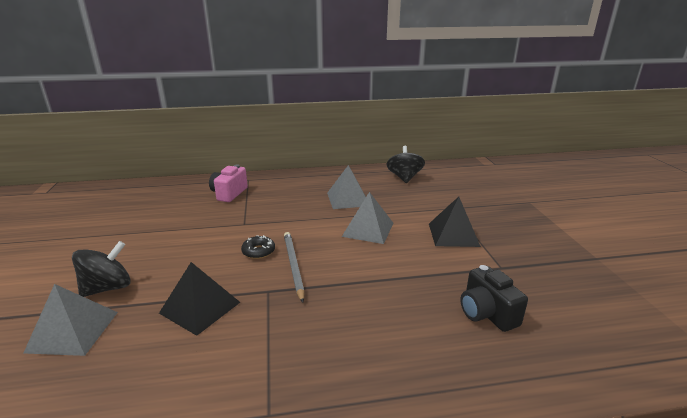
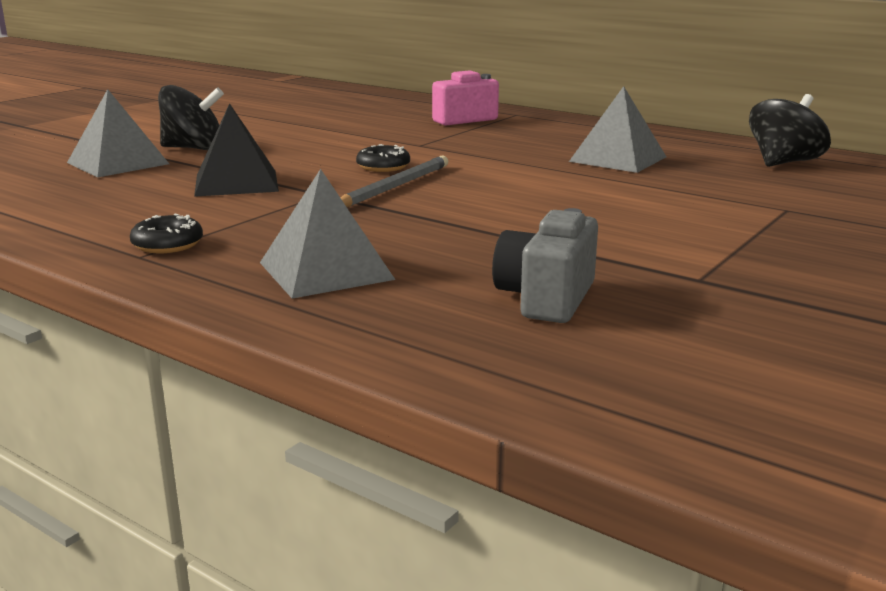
camera: 45 degrees right, 5 degrees down
(266, 392) = (167, 244): none -> black donut
(368, 229) = (572, 189): grey pyramid -> grey pyramid (325, 271)
(453, 234) = (706, 230): black pyramid -> none
(486, 313) = (546, 298): black camera -> grey camera

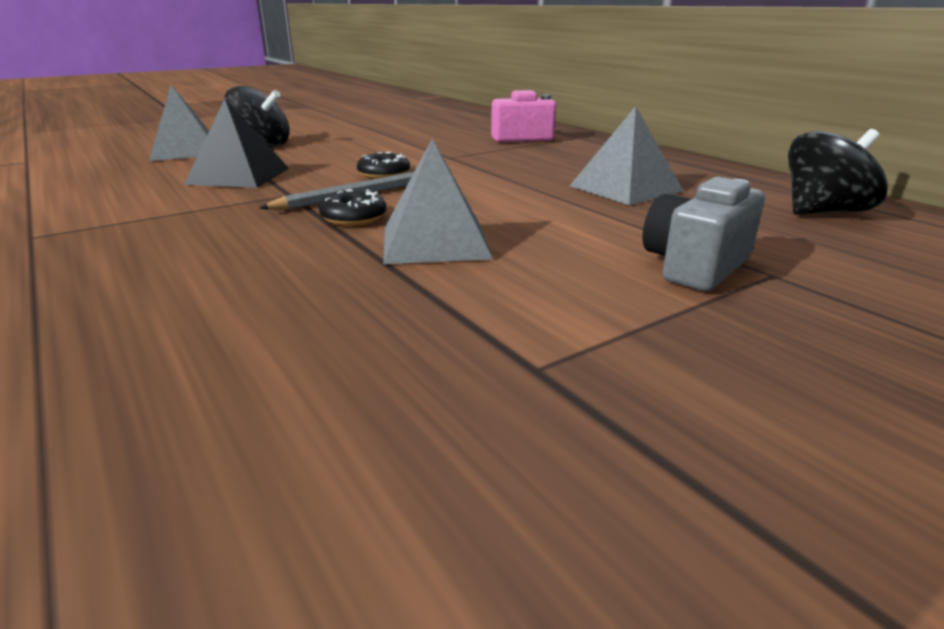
camera: 20 degrees right, 5 degrees up
(167, 244) = (73, 228): black donut -> black donut (354, 218)
(325, 271) = (142, 279): grey pyramid -> grey pyramid (435, 242)
(546, 298) = (298, 363): grey camera -> grey camera (695, 266)

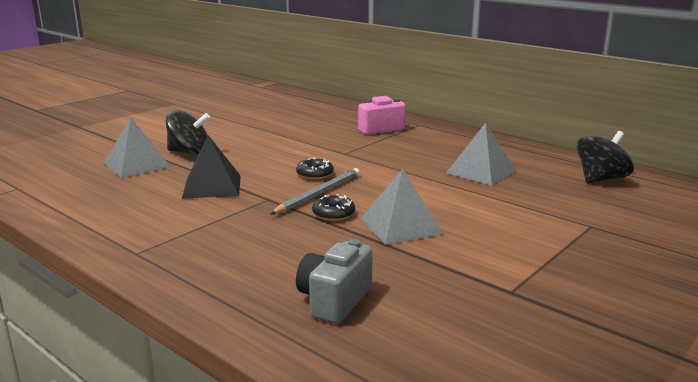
camera: 15 degrees left, 5 degrees down
(695, 266) = (551, 225): grey camera -> grey camera (334, 300)

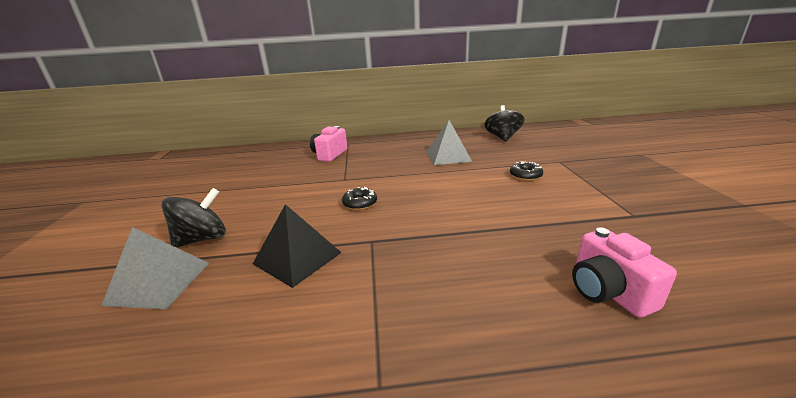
camera: 45 degrees left, 5 degrees up
(319, 194) = (397, 216): grey pencil -> none
(333, 214) = (442, 225): black donut -> black donut (525, 175)
(334, 300) = (608, 291): grey camera -> pink camera
(400, 226) = (496, 210): grey pyramid -> none

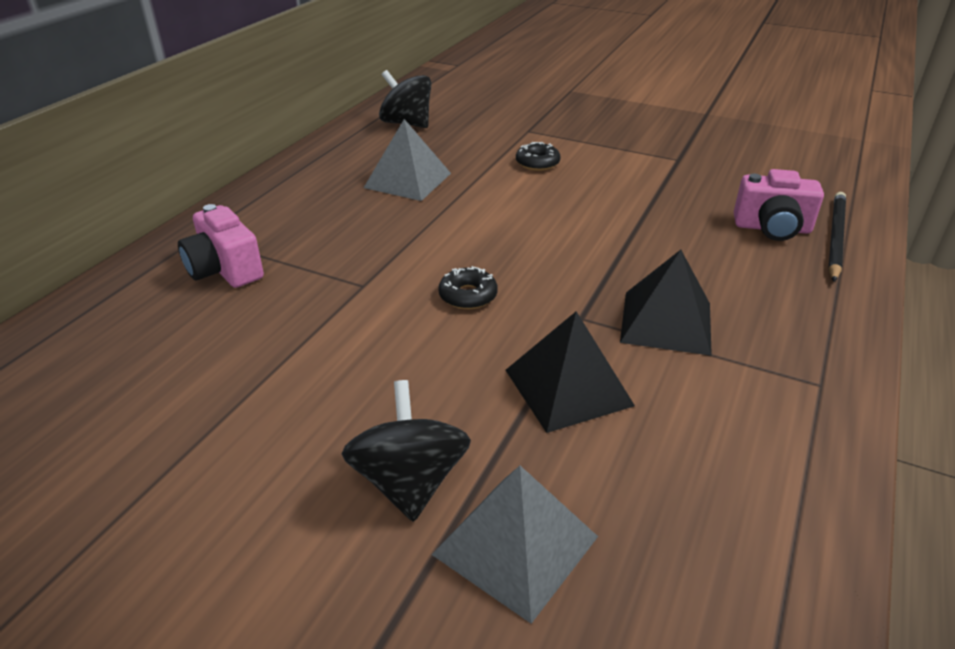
camera: 60 degrees left, 10 degrees up
(396, 274) = (666, 322): none -> black pyramid
(664, 340) = (835, 237): none -> black pencil

